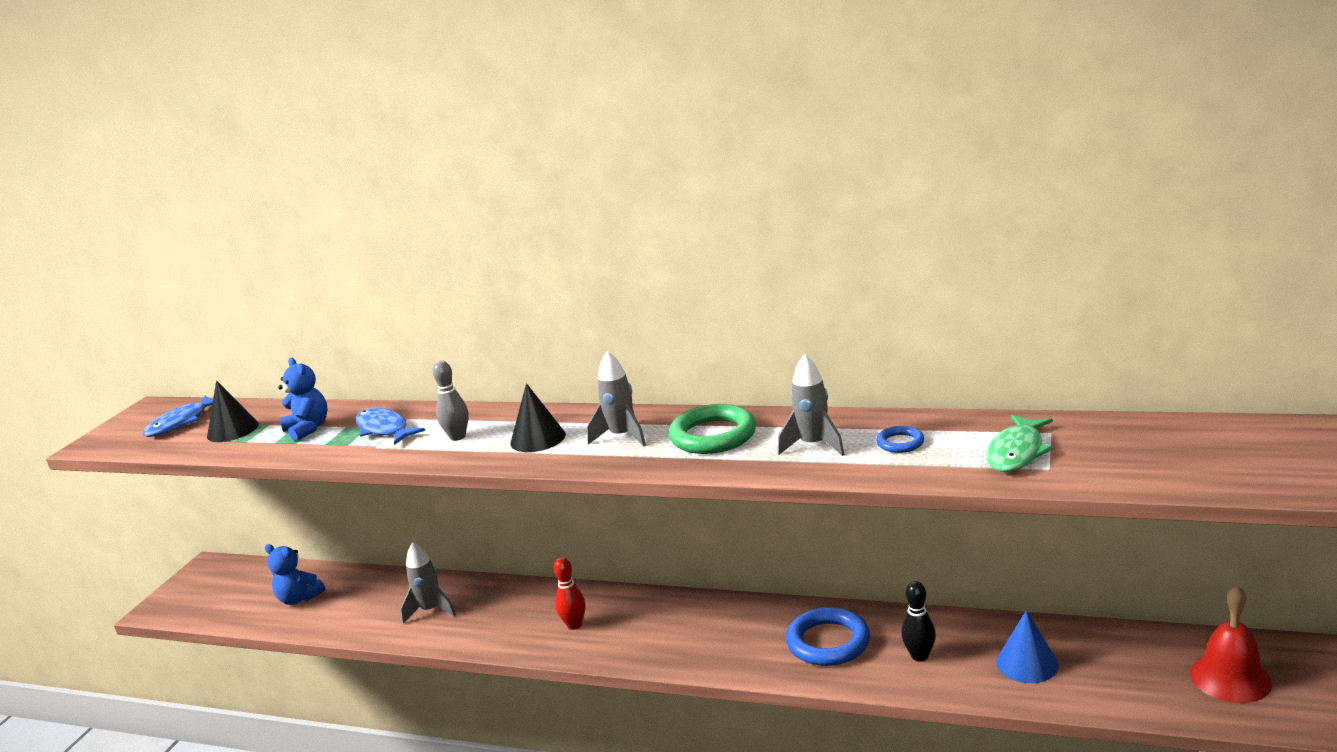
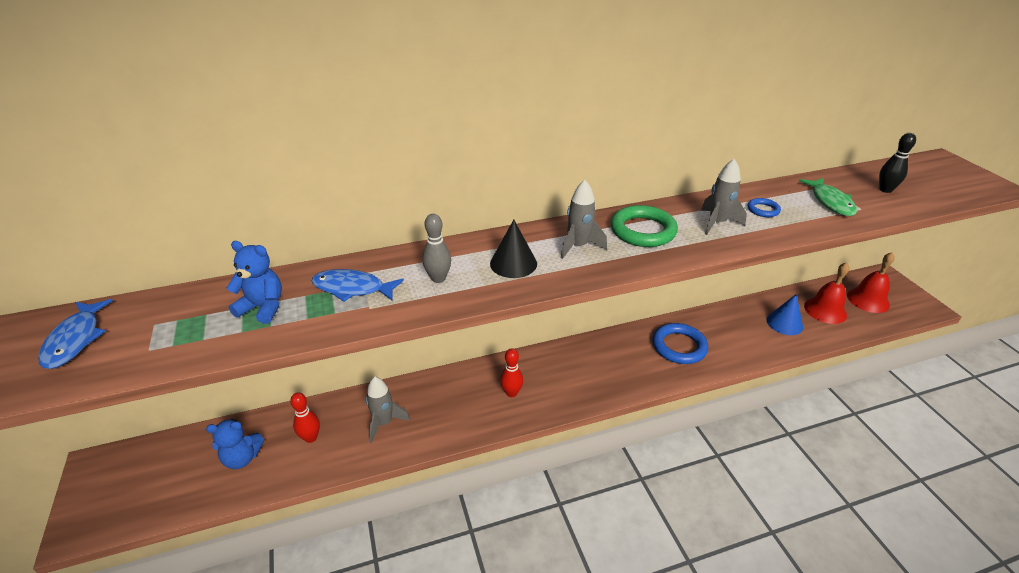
camera: 40 degrees left, 15 degrees up
(233, 430) = (165, 331): black cone -> none
(362, 601) = (311, 437): none -> red bowling pin
(919, 656) = (733, 337): black bowling pin -> black bowling pin (885, 190)
(1124, 668) = (825, 310): none -> red bell

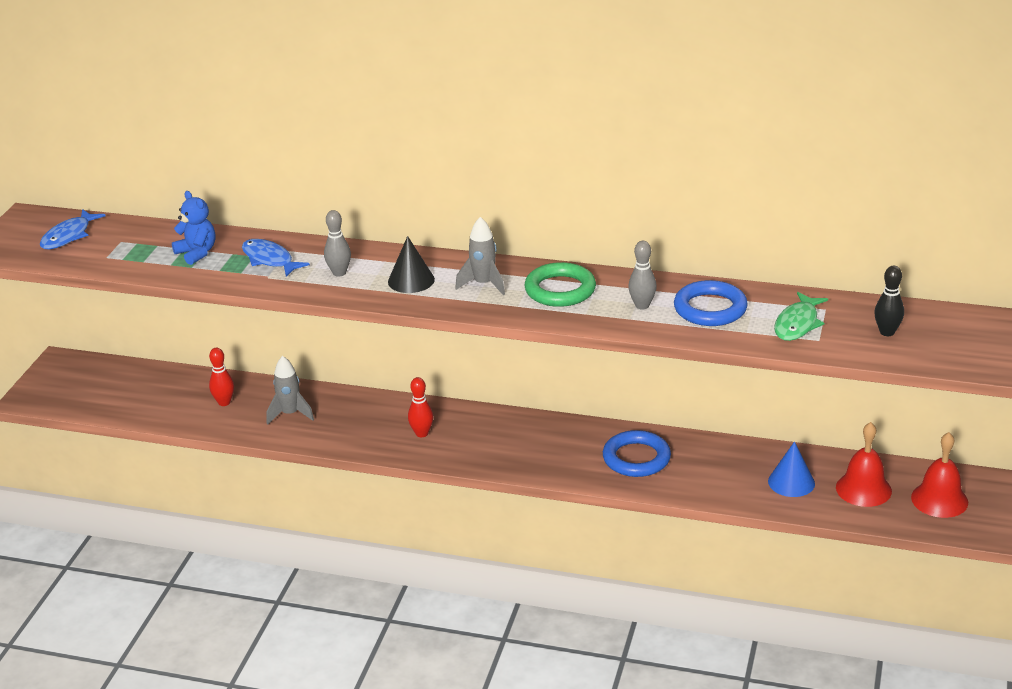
camera: 35 degrees right, 5 degrees down
(242, 458) = (163, 397): blue teddy bear -> none
(717, 223) = (642, 305): grey rocket -> grey bowling pin
(763, 210) = (710, 309): blue ring -> blue ring, size x1.98

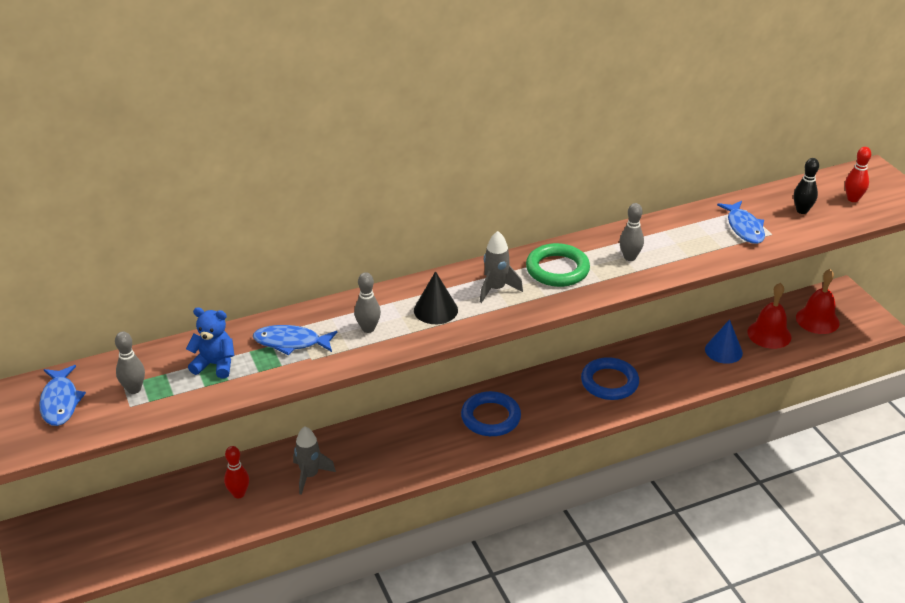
camera: 40 degrees left, 5 degrees up
(123, 247) = (134, 389): none -> grey bowling pin
(422, 433) = (436, 439): red bowling pin -> red bowling pin (853, 199)
(710, 309) = (676, 240): blue ring -> blue ring (490, 417)
(797, 324) = (744, 228): green fish -> blue fish

